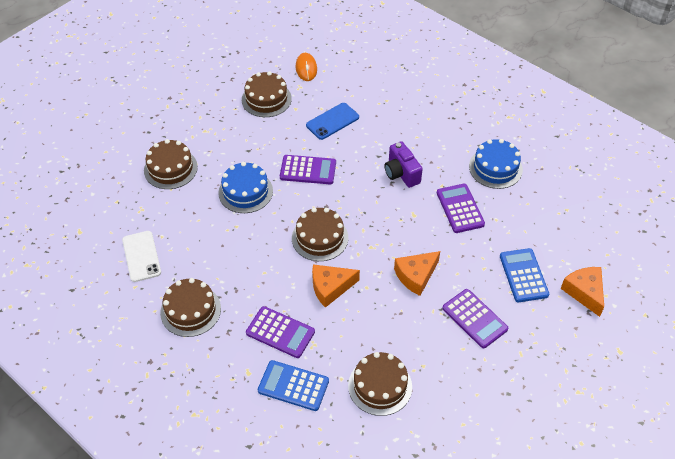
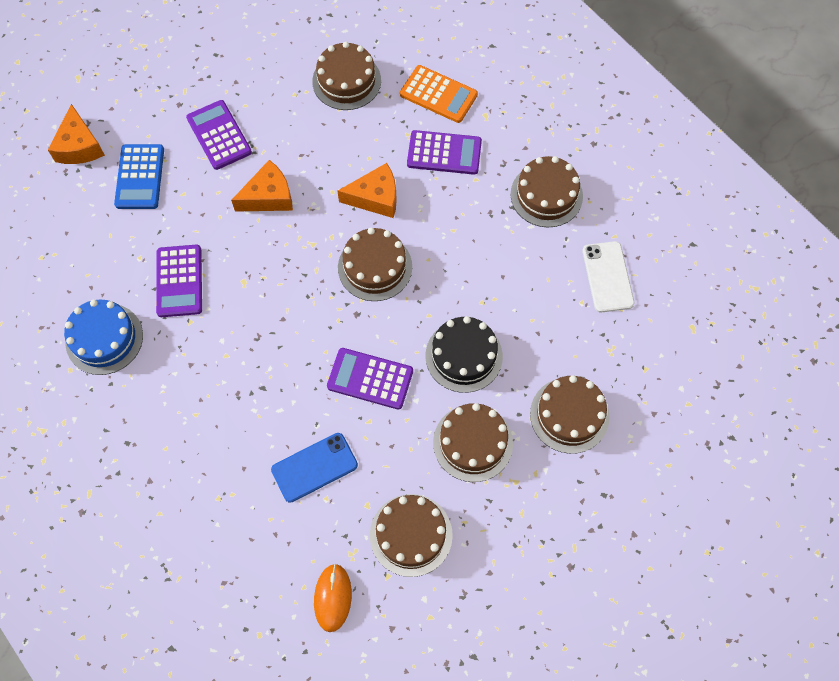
camera: 170 degrees left, 15 degrees up
(234, 146) = (473, 443): none -> brown cake
(245, 191) = (464, 356): blue cake -> black cake
(280, 332) = (444, 153): purple calculator -> purple calculator turned 150 degrees clockwise
(293, 386) = (438, 95): blue calculator -> orange calculator
(401, 173) = (239, 351): purple camera -> none

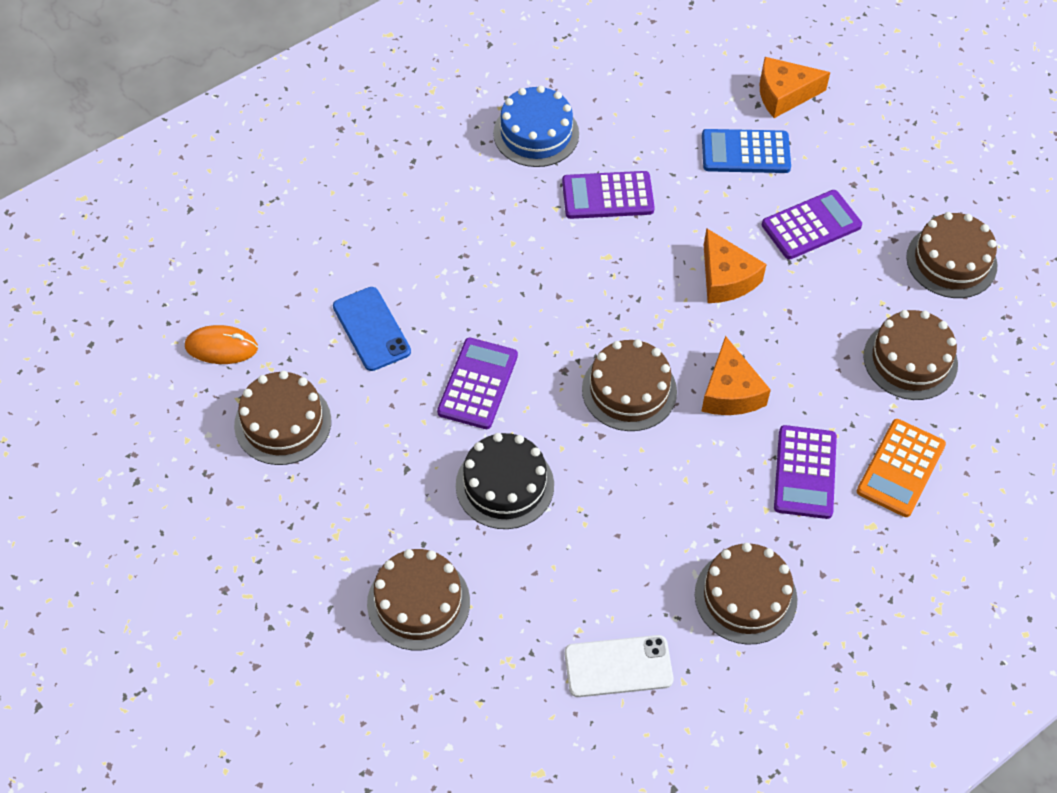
camera: 90 degrees right, 10 degrees down
(473, 443) = (389, 490): brown cake -> brown cake (951, 261)

